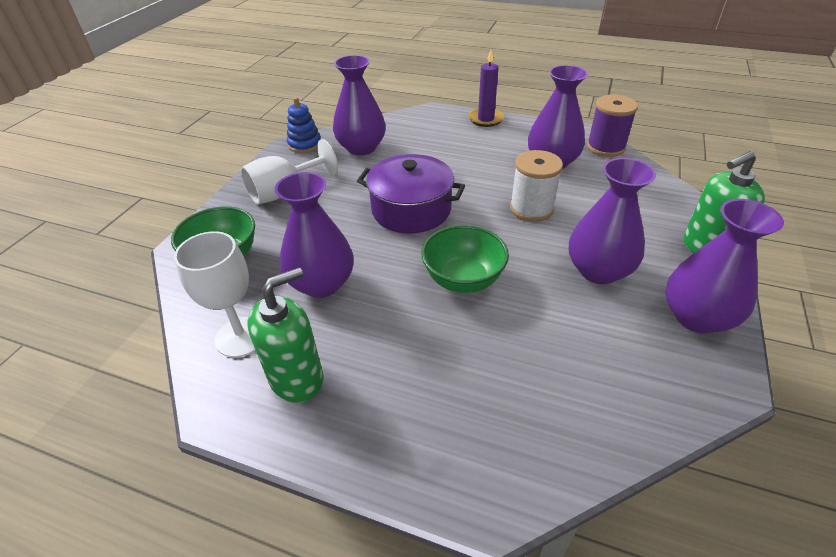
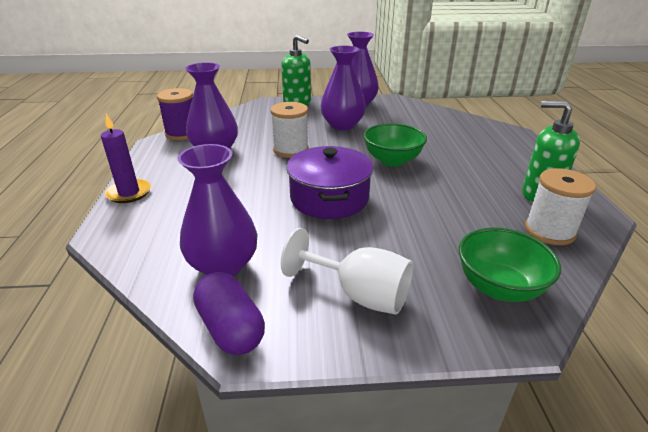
camera: 115 degrees left, 10 degrees down
(241, 337) = (549, 231): white goblet -> white spool
(304, 144) = (231, 328): blue stacking toy -> purple capsule
(322, 283) = (459, 214): purple vase -> none

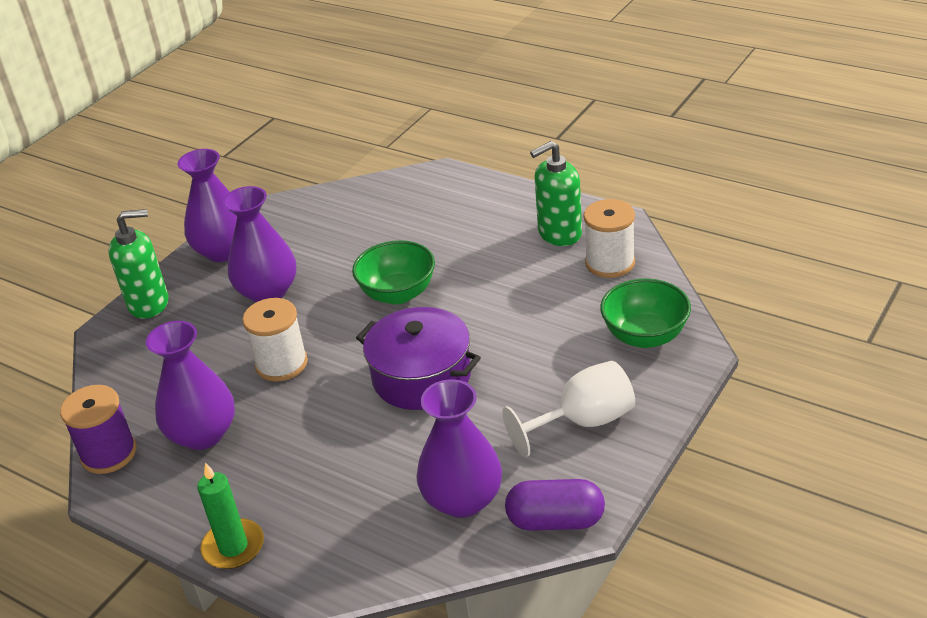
camera: 50 degrees left, 5 degrees up
(129, 193) = (233, 547): purple candle -> green candle

